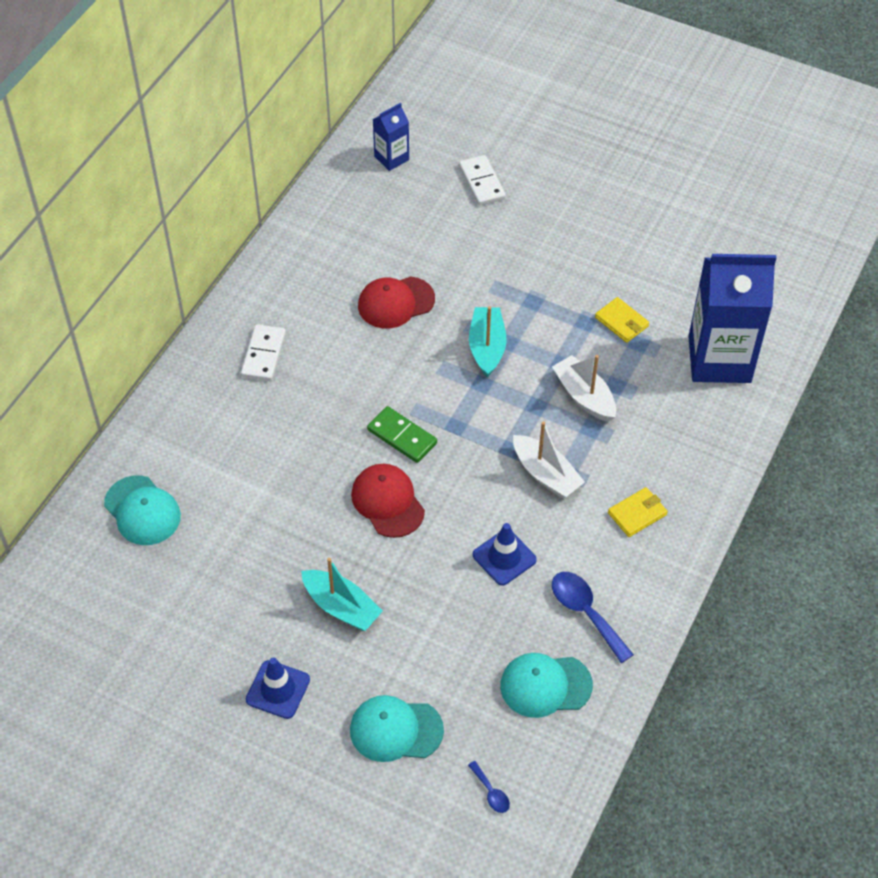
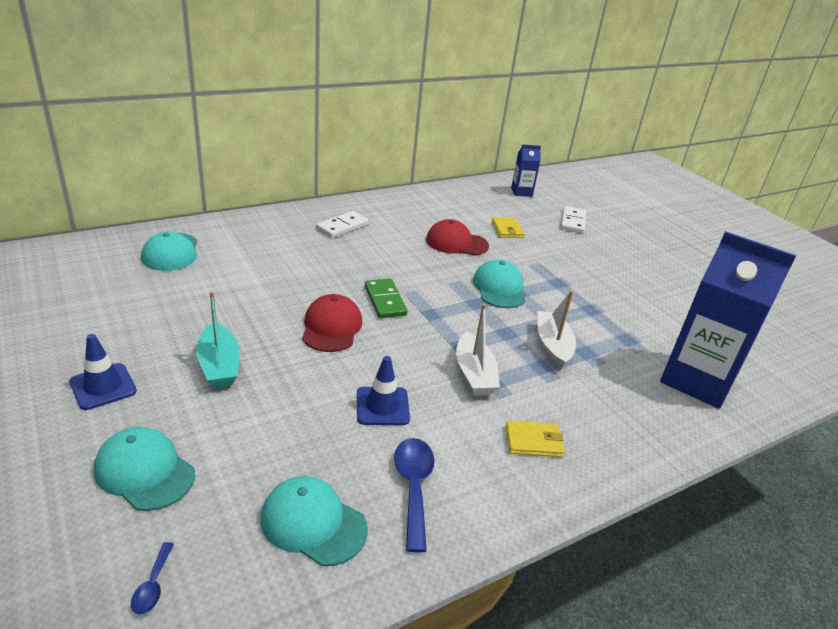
camera: 30 degrees right, 20 degrees down
(487, 347) = (499, 288): turquoise boat -> turquoise cap
(621, 322) = (622, 322): yellow wallet -> yellow wallet (507, 230)

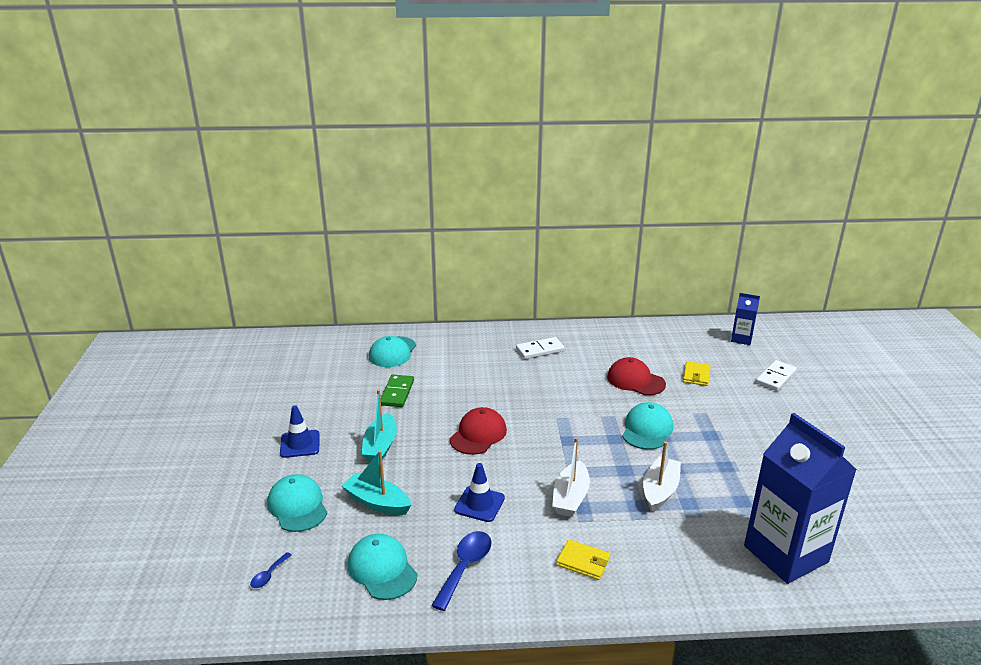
camera: 30 degrees right, 5 degrees down
(256, 437) = (377, 502): none -> turquoise boat
(385, 300) = (535, 421): green domino -> green domino (397, 393)

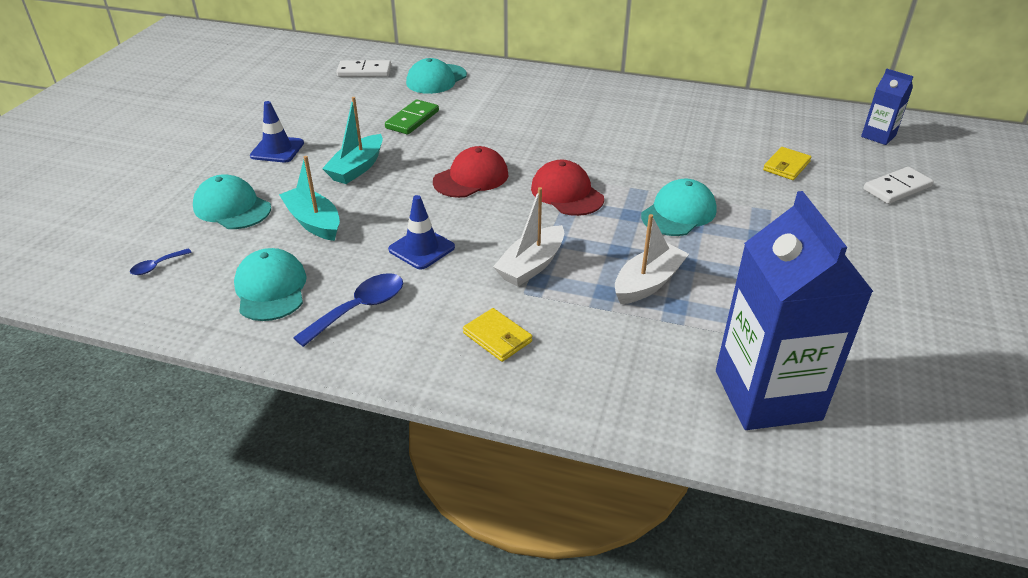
camera: 20 degrees right, 10 degrees up
(297, 506) = (232, 208): turquoise cap -> turquoise cap turned 45 degrees counterclockwise
(540, 350) = (605, 105): white domino -> white domino (364, 71)
(635, 380) = (701, 157): red cap -> red cap (567, 193)

